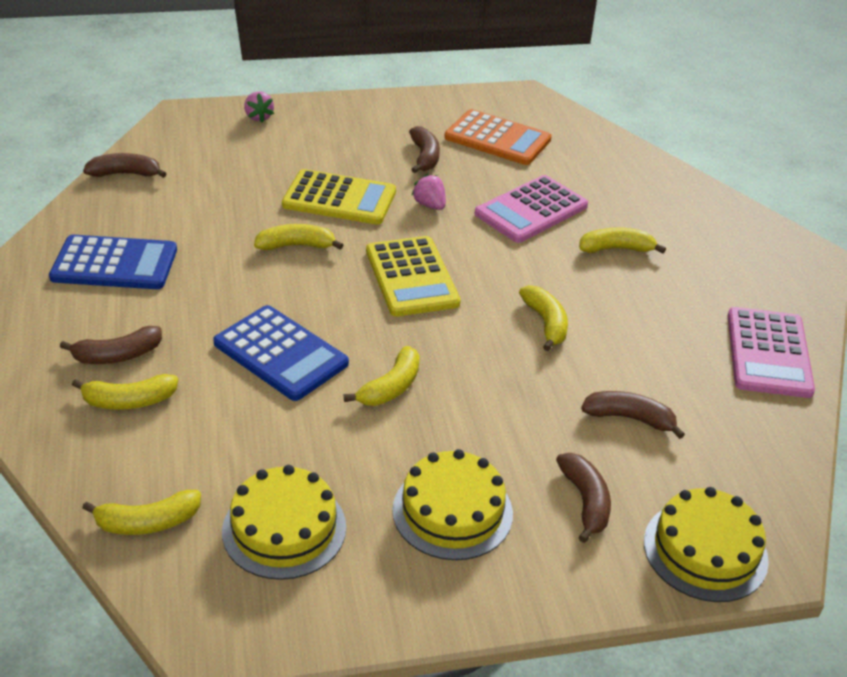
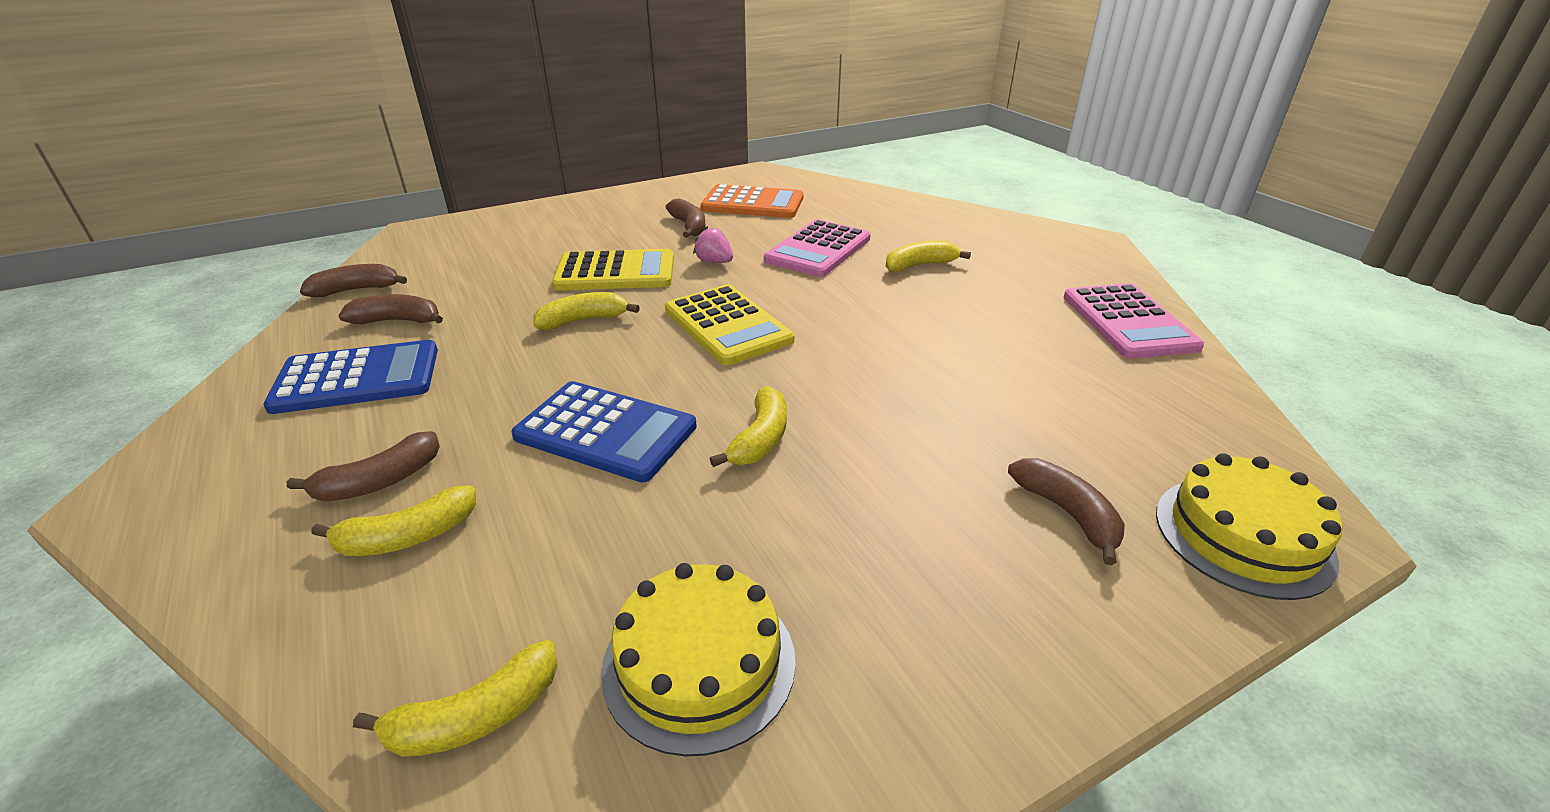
camera: 15 degrees left, 5 degrees down
(259, 117) = (501, 222): pink strawberry -> none
(452, 511) = (918, 570): yellow cake -> none
(546, 323) = (895, 339): yellow banana -> none
(629, 418) = (1046, 410): brown banana -> brown banana (397, 321)

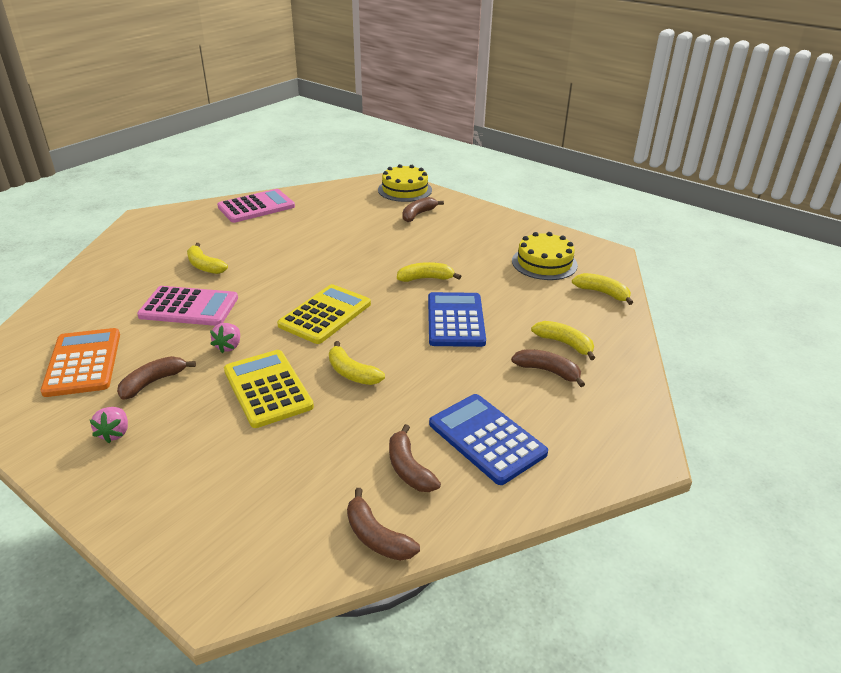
camera: 115 degrees left, 0 degrees up
(633, 211) = (115, 433): none -> pink strawberry

